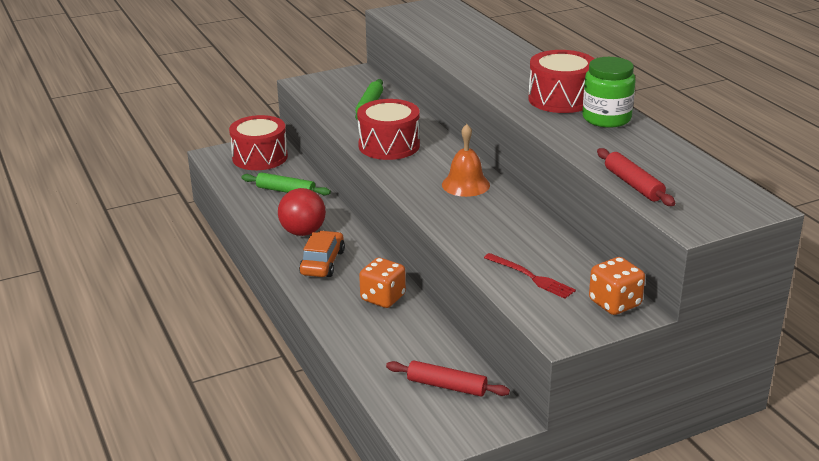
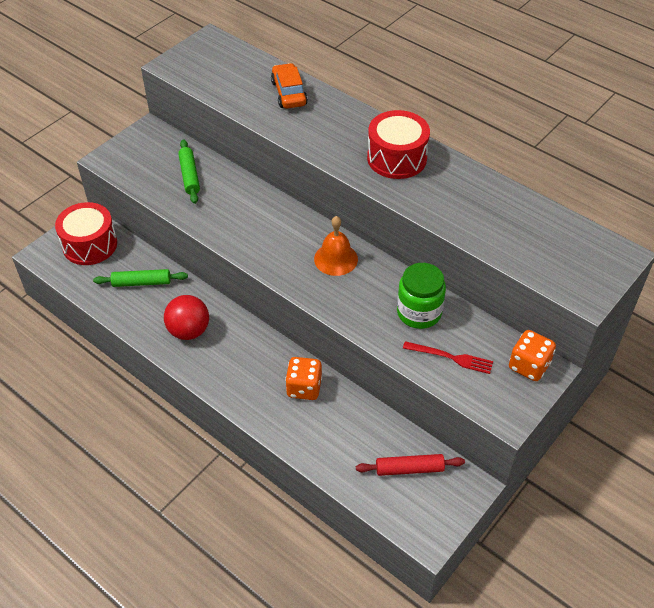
camera: 25 degrees left, 20 degrees up
(322, 263) = (228, 363): orange car -> orange car (289, 93)
(389, 145) = (240, 226): red drum -> none
(606, 118) = (448, 174): green jar -> green jar (419, 312)
(633, 184) = (517, 258): red rolling pin -> none

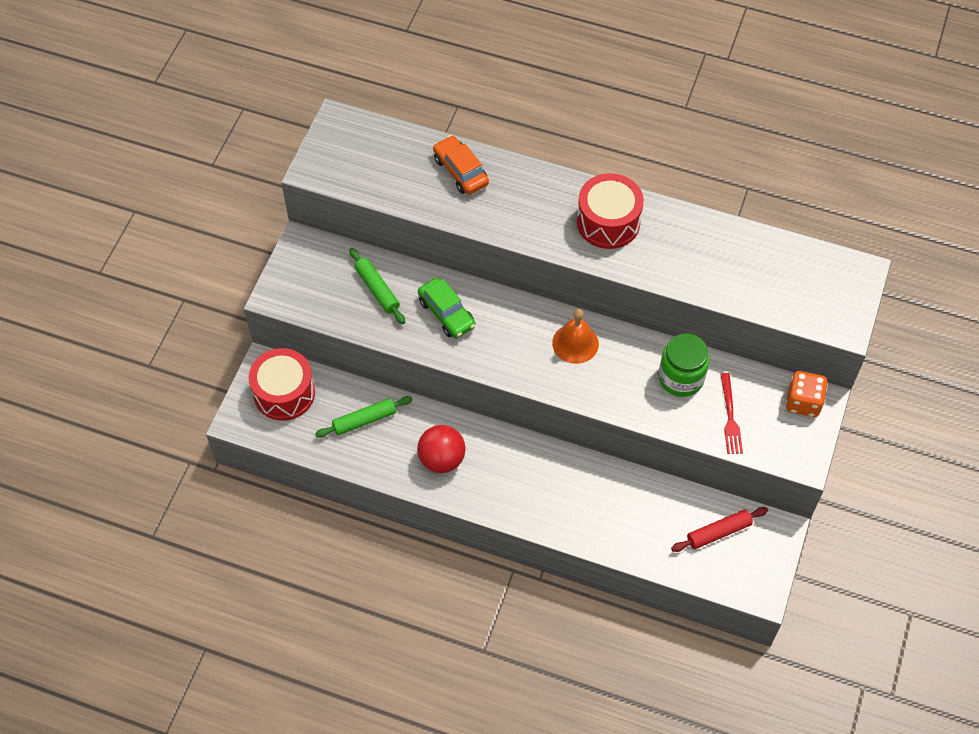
camera: 20 degrees left, 10 degrees up
(236, 207) = (446, 313): none -> green car
(304, 388) = (585, 483): orange dice -> none
(451, 358) = (730, 417): red fork -> red fork turned 90 degrees clockwise

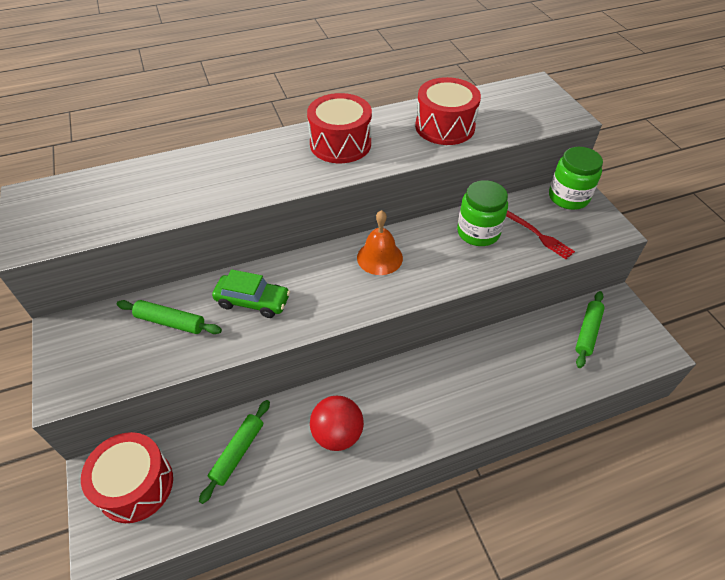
camera: 40 degrees left, 10 degrees down
(460, 171) = (182, 173): orange car -> none
(716, 262) = (445, 127): none -> red drum
(718, 532) = (587, 332): red rolling pin -> green rolling pin
(803, 402) = (568, 197): orange dice -> green jar

